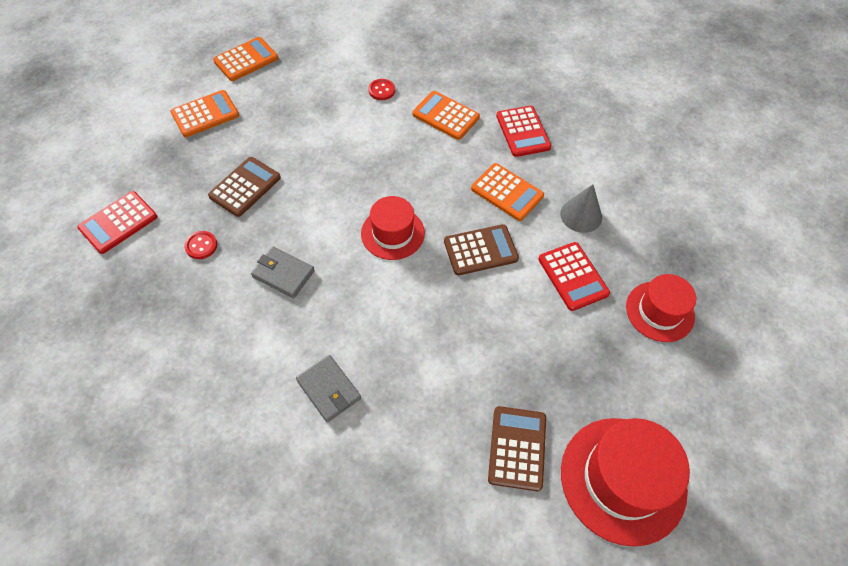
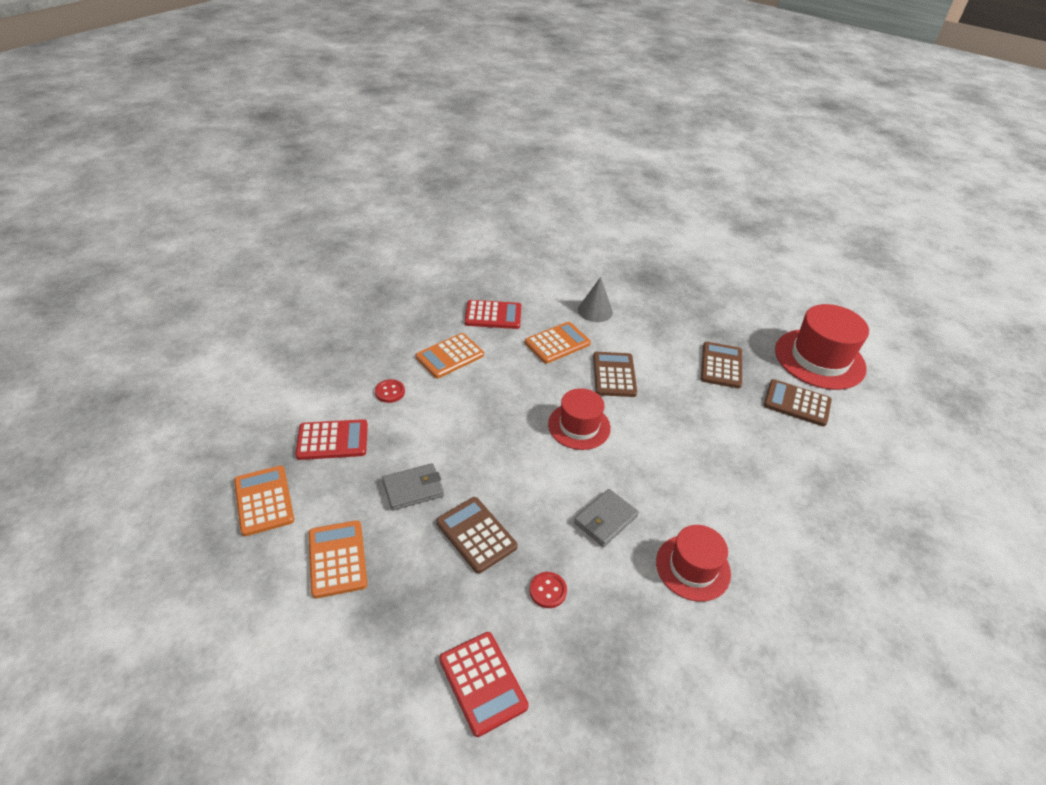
camera: 75 degrees left, 15 degrees down
(328, 389) = (740, 508): grey wallet -> grey wallet (413, 489)
(548, 356) = (721, 365): none -> brown calculator
(573, 276) = (652, 332): red calculator -> red calculator (332, 440)
(659, 311) = (691, 301): red hat -> red hat (693, 567)

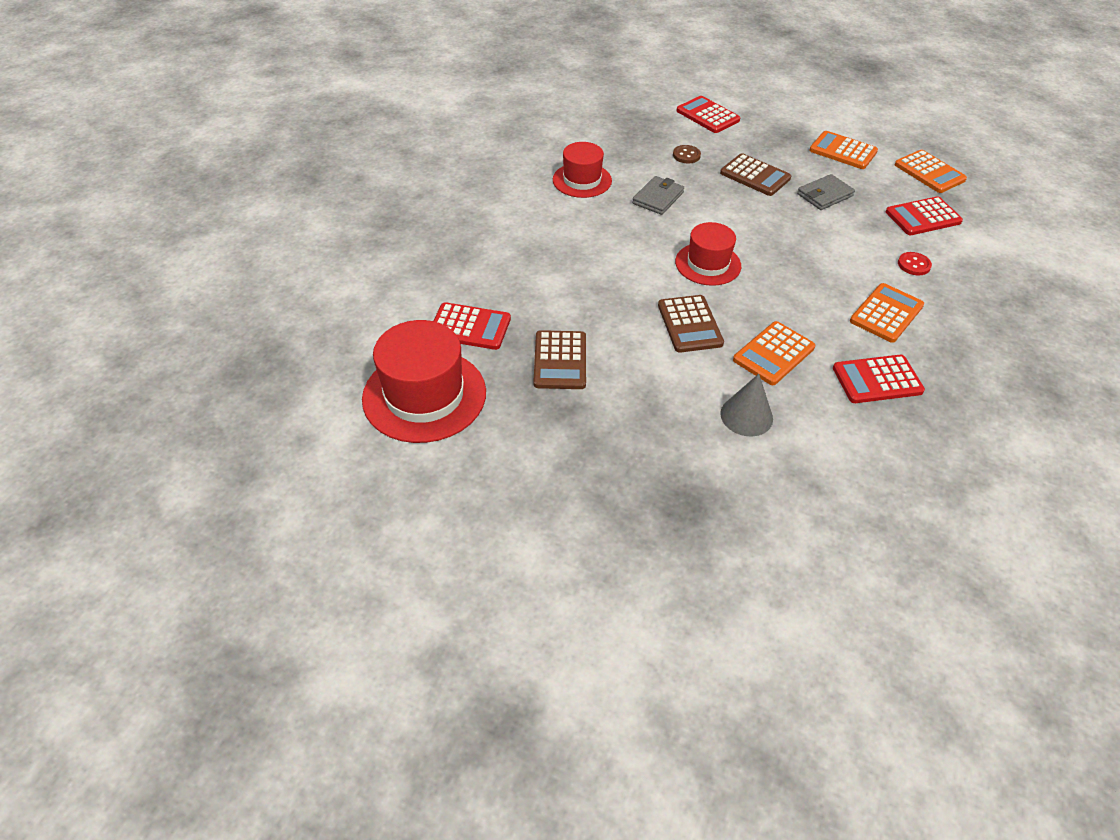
camera: 170 degrees right, 5 degrees up
(337, 559) = (843, 151): orange calculator -> orange calculator turned 150 degrees clockwise
(548, 591) = (686, 155): red button -> brown button
(797, 403) = (470, 327): brown calculator -> red calculator

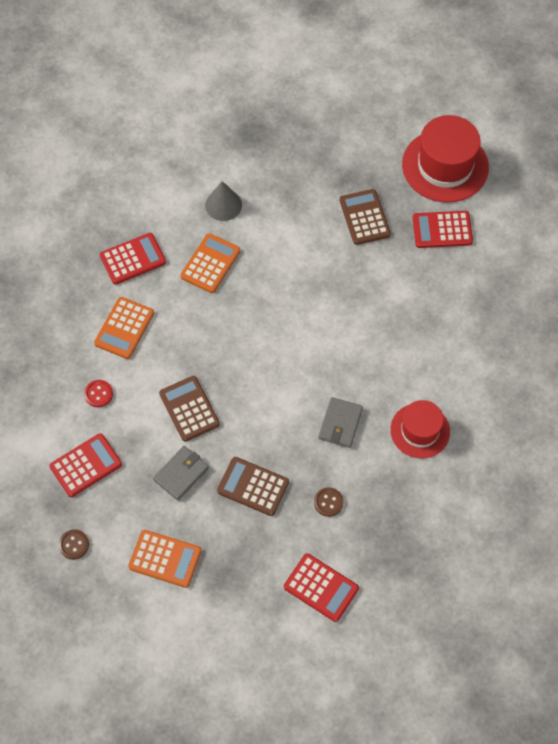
camera: 165 degrees right, 15 degrees up
(689, 324) = (278, 276): brown calculator -> brown calculator (189, 409)
(708, 264) = (276, 346): red hat -> none
(929, 172) = (74, 544): orange calculator -> brown button

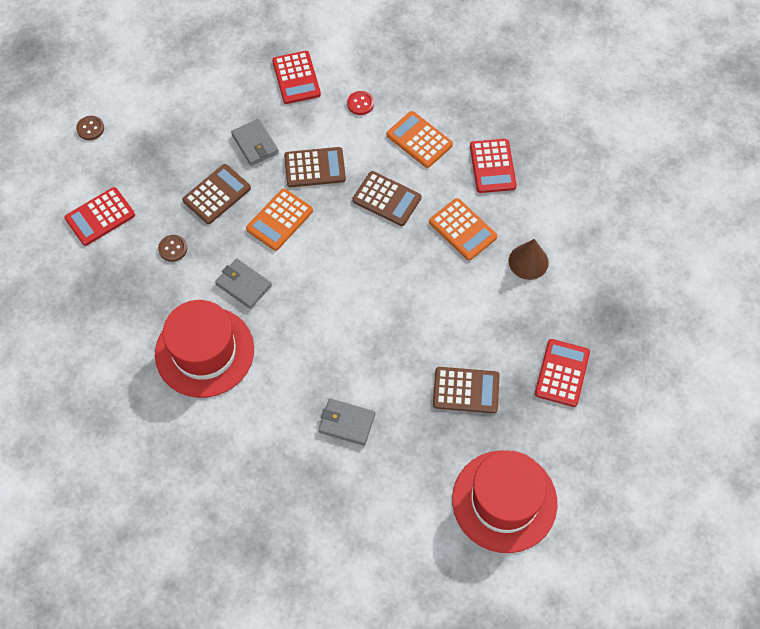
camera: 110 degrees right, 0 degrees up
(74, 544) = (230, 53): brown button -> brown button (90, 128)
(165, 559) = (185, 111): orange calculator -> orange calculator (279, 220)
(201, 335) = (386, 199): none -> brown calculator
(223, 205) = (528, 261): grey cone -> brown cone
(420, 430) = (204, 351): red hat -> red hat, size x1.60
(433, 294) = (346, 423): none -> grey wallet
(442, 230) = (421, 464): red calculator -> red calculator (562, 373)

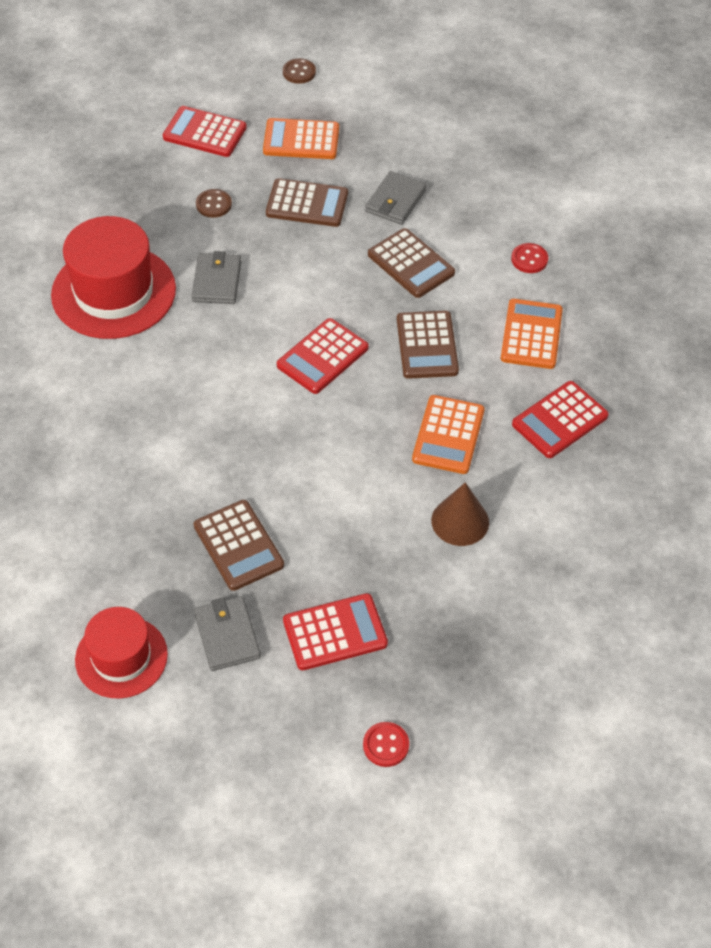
camera: 55 degrees right, 10 degrees down
(279, 220) = (320, 269): orange calculator -> orange calculator (301, 140)
(296, 78) = (509, 190): red calculator -> red calculator (322, 357)
(346, 423) = (116, 455): grey wallet -> grey wallet (227, 635)
(504, 501) = (121, 657): red hat -> red hat, size x0.62
(652, 390) = (386, 745): none -> red button

